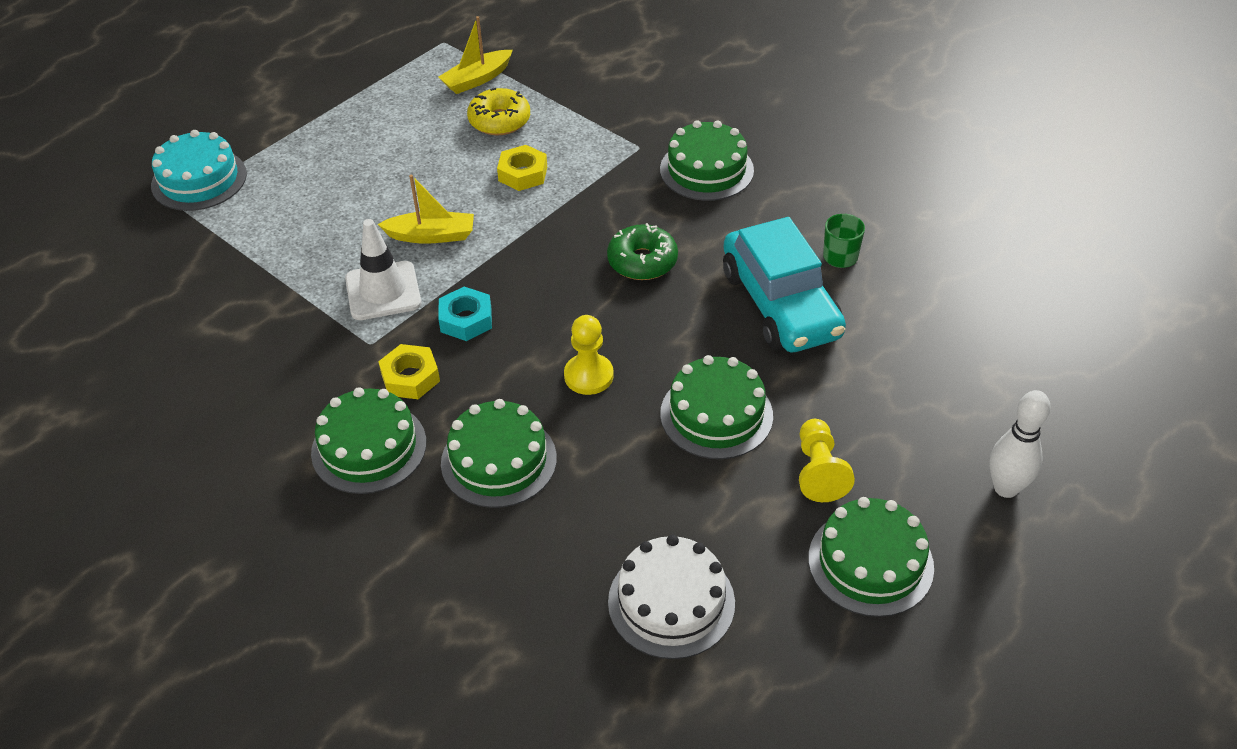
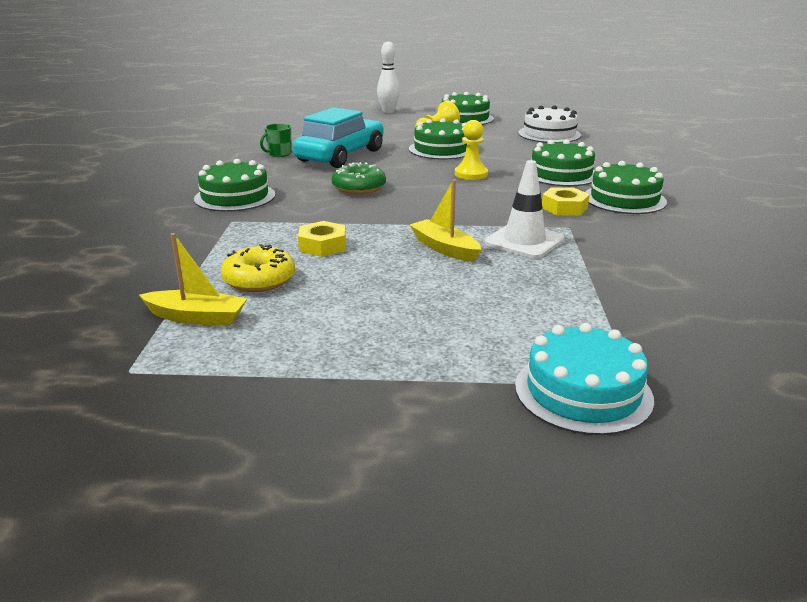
camera: 130 degrees left, 20 degrees down
(466, 319) = (495, 211): turquoise nut -> none

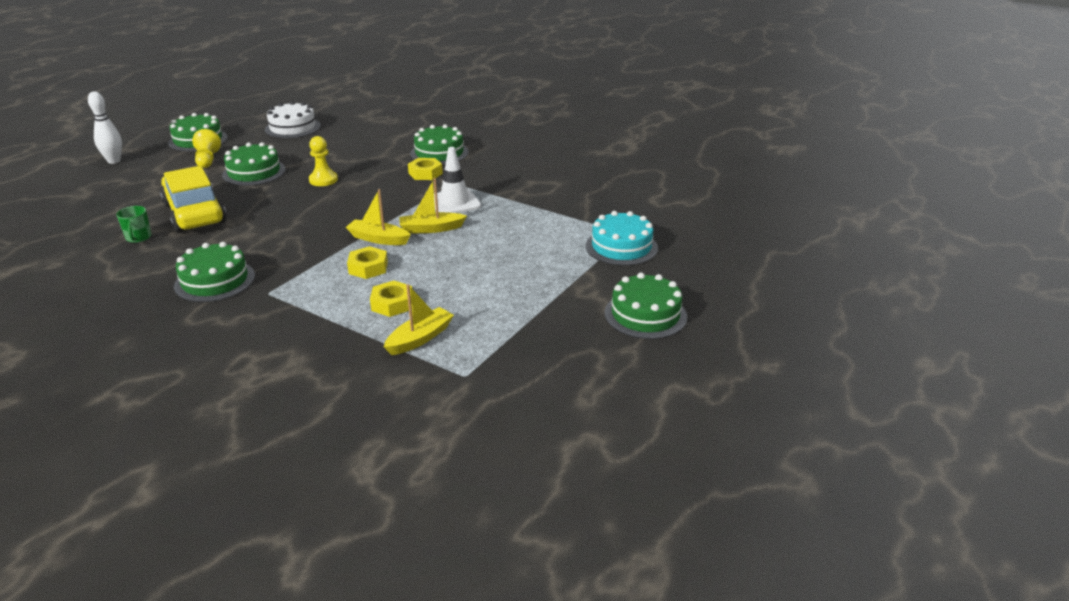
camera: 60 degrees left, 5 degrees up
(259, 280) = (392, 304): yellow donut -> yellow nut
(340, 156) = (194, 213): turquoise car -> yellow car
(359, 188) = (281, 226): green donut -> none
(387, 231) = (378, 239): none -> yellow boat
(561, 174) = (372, 153): green cake -> green cake (645, 315)

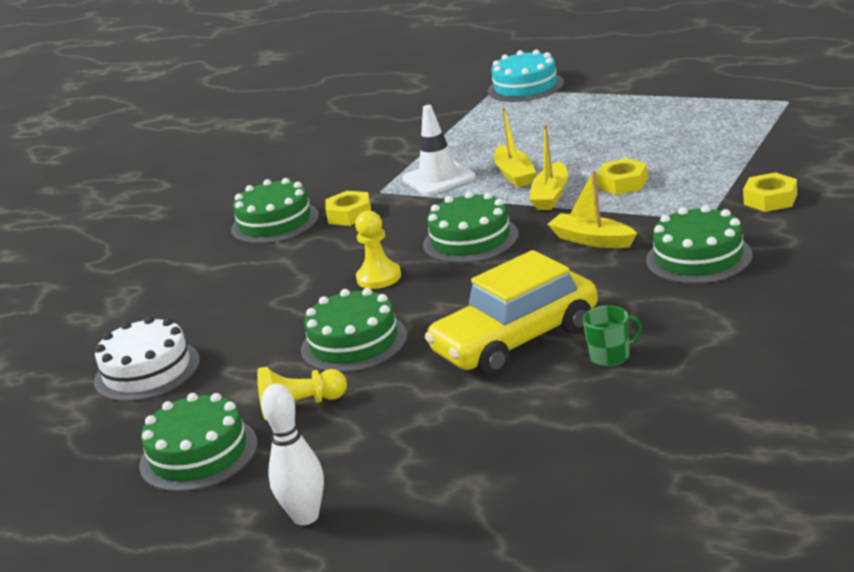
camera: 90 degrees left, 5 degrees down
(392, 304) = (691, 154): yellow nut -> yellow nut (770, 199)
(420, 338) = (744, 128): yellow boat -> yellow boat (592, 240)
(645, 315) = (649, 61): green cake -> green cake (470, 239)

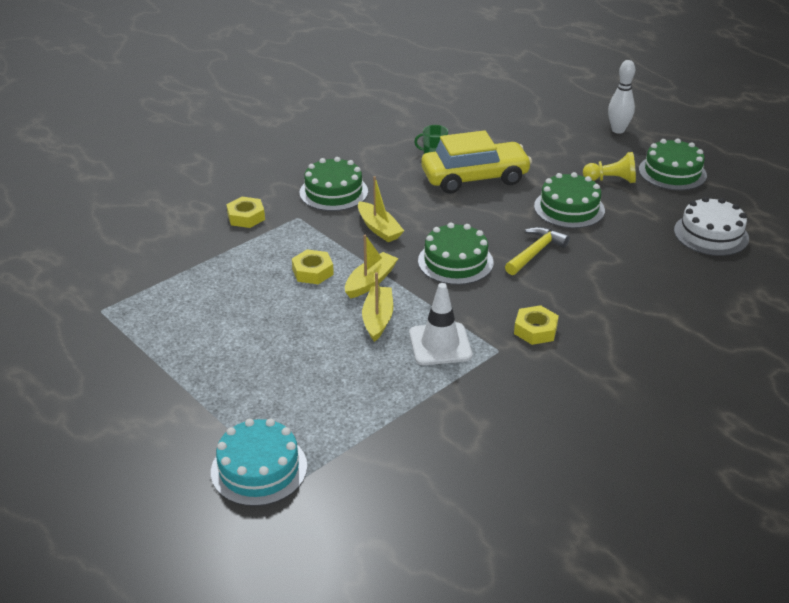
camera: 165 degrees left, 10 degrees up
(275, 222) = (604, 349): green cake -> none
(379, 277) = (535, 252): yellow pawn -> yellow hammer

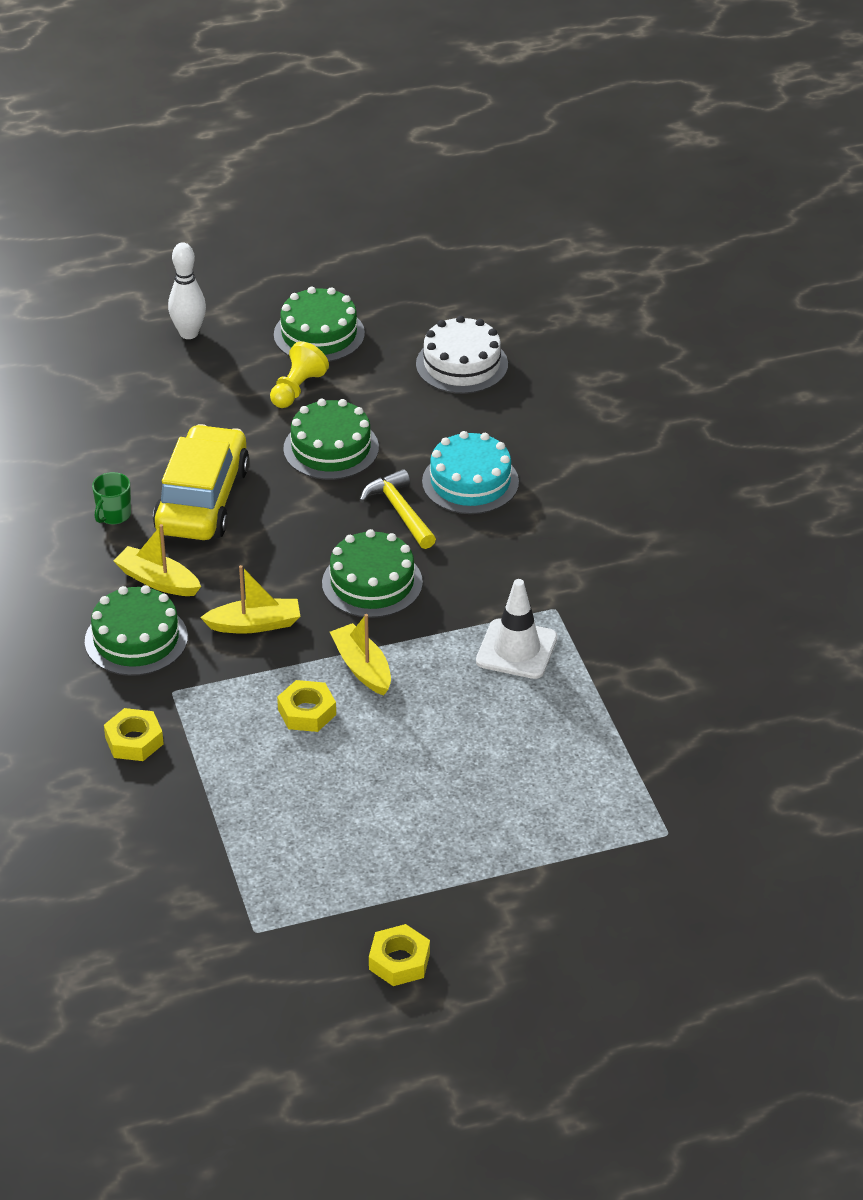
camera: 65 degrees left, 5 degrees up
(259, 469) = (631, 852): turquoise cake -> turquoise cake (470, 482)
(378, 319) = (439, 684): yellow boat -> yellow boat (157, 581)
(535, 330) = (539, 567): yellow nut -> yellow nut (399, 961)

